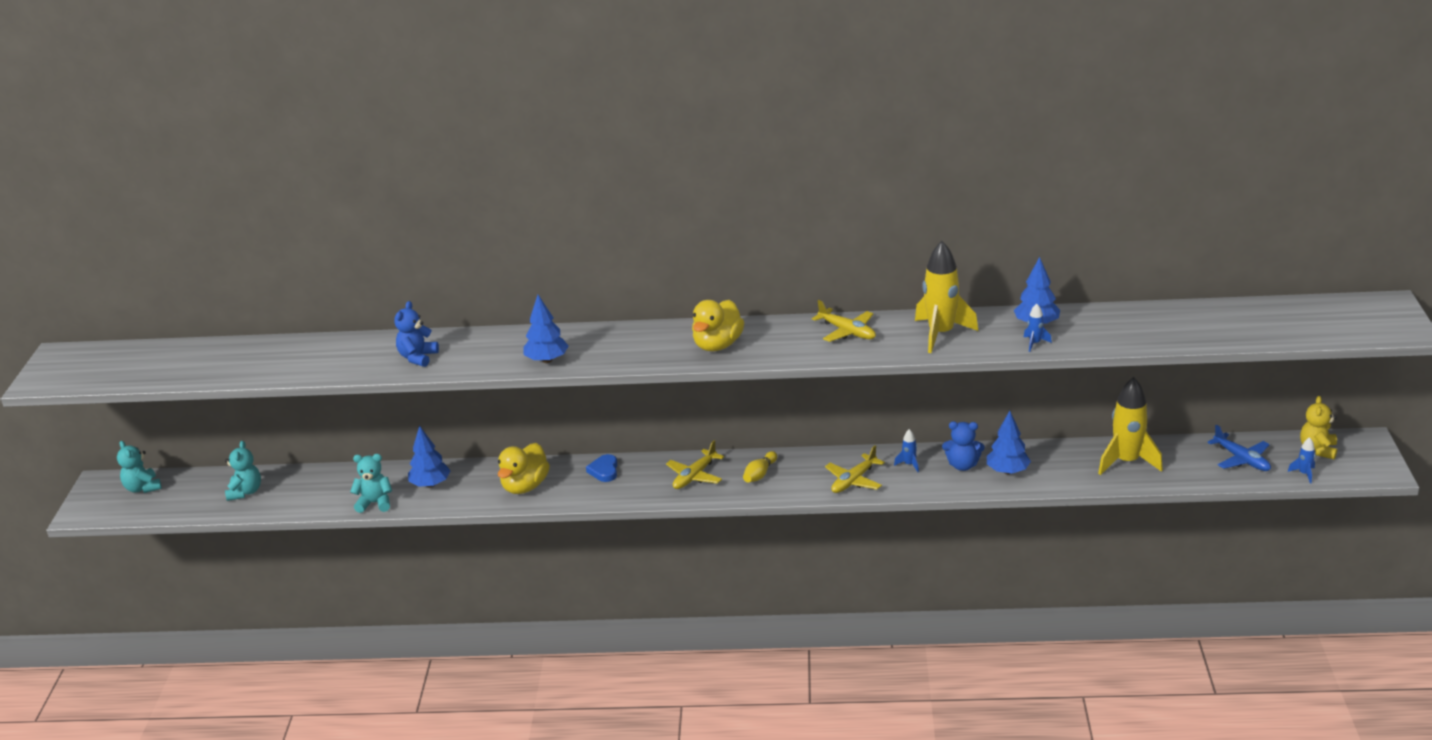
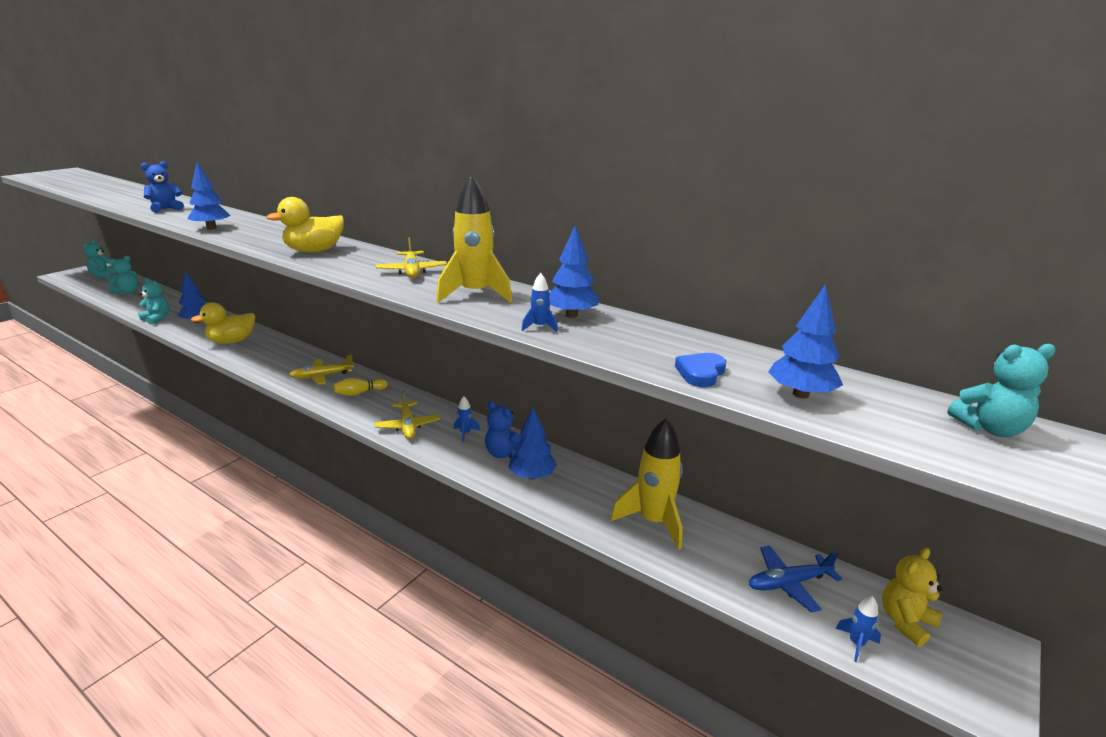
camera: 30 degrees right, 5 degrees down
(604, 471) = (284, 351): blue heart -> blue heart (700, 373)
(853, 481) = (407, 426): yellow plane -> yellow plane turned 90 degrees counterclockwise
(1241, 328) = (800, 394): none -> blue tree
(1242, 459) = (788, 583): blue plane -> blue plane turned 75 degrees clockwise
(1344, 310) = (990, 429): none -> turquoise teddy bear

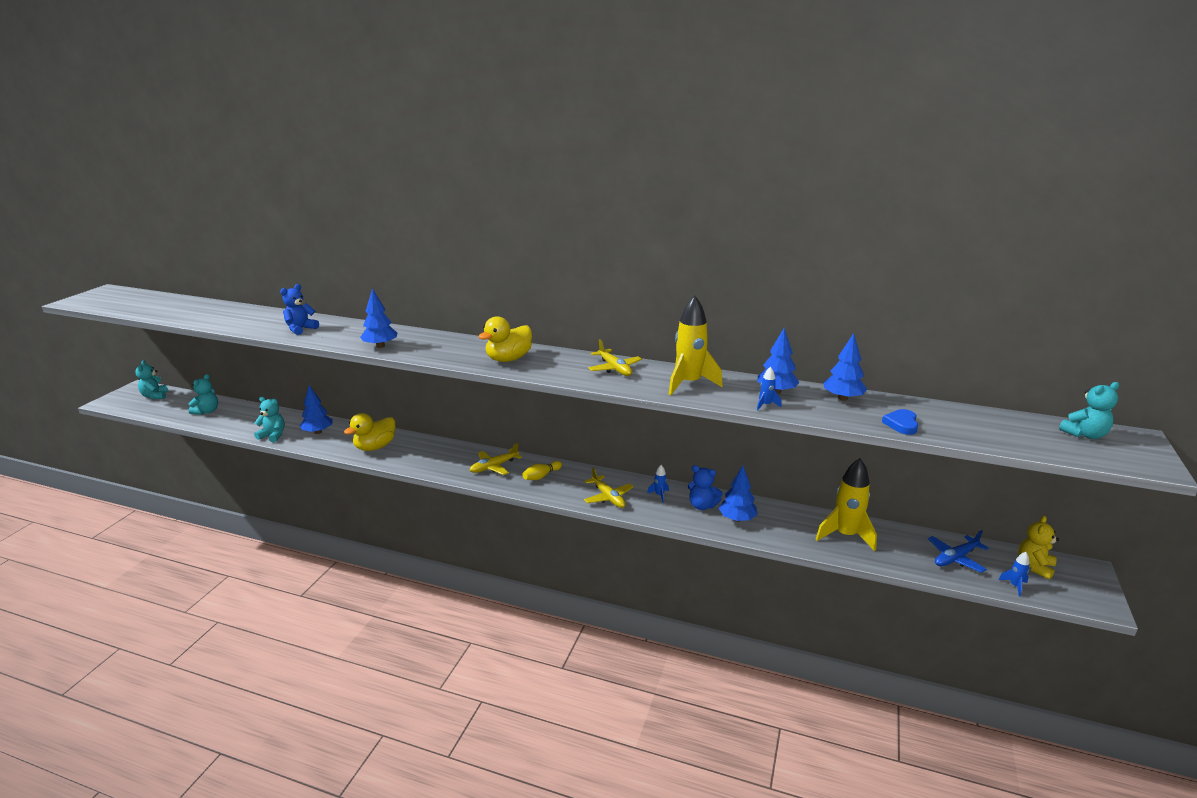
camera: 15 degrees left, 0 degrees up
(800, 394) = (971, 429): blue tree -> blue tree (842, 398)

